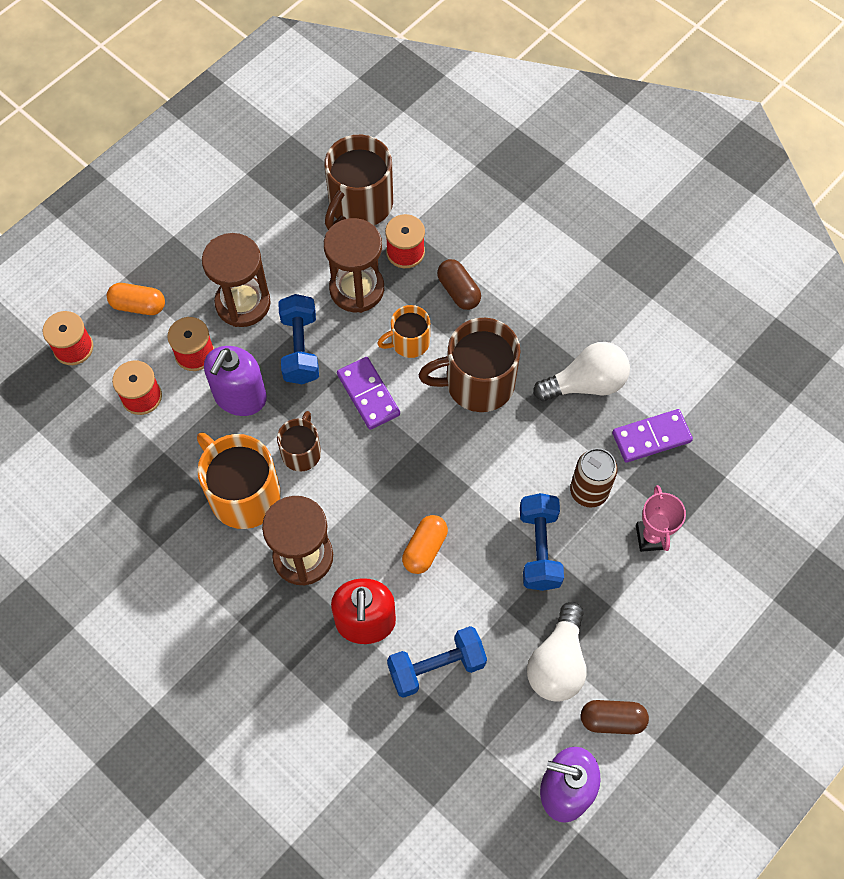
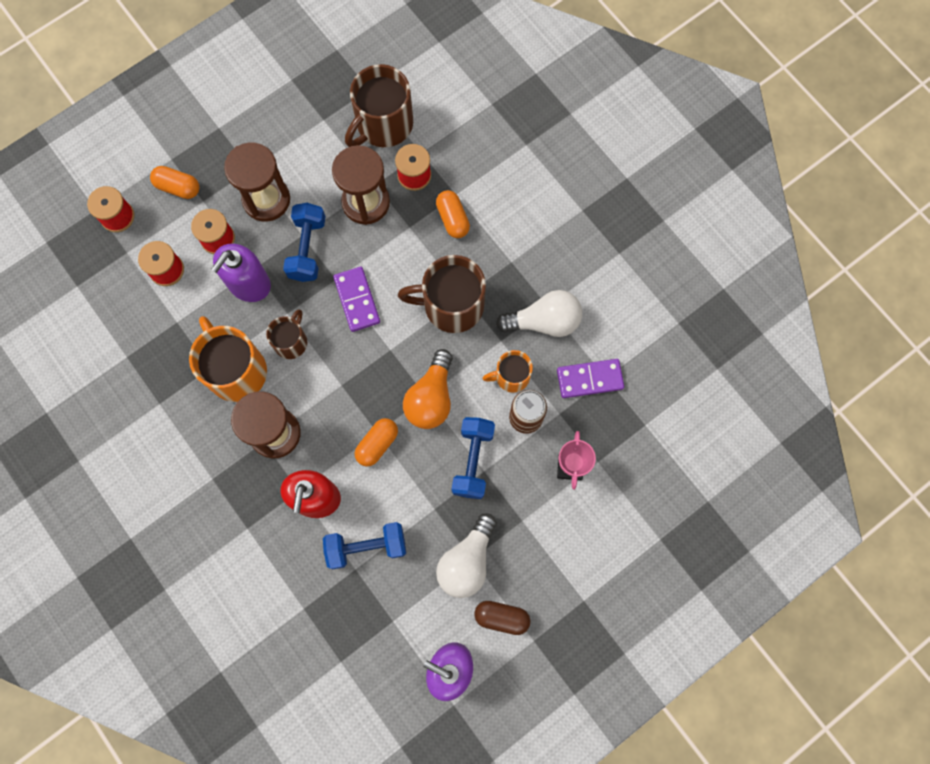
camera: 10 degrees right, 10 degrees up
(409, 342) = (400, 258): orange mug -> orange mug (511, 376)
(458, 291) = (452, 219): brown capsule -> orange capsule
(476, 487) = (431, 398): none -> orange light bulb

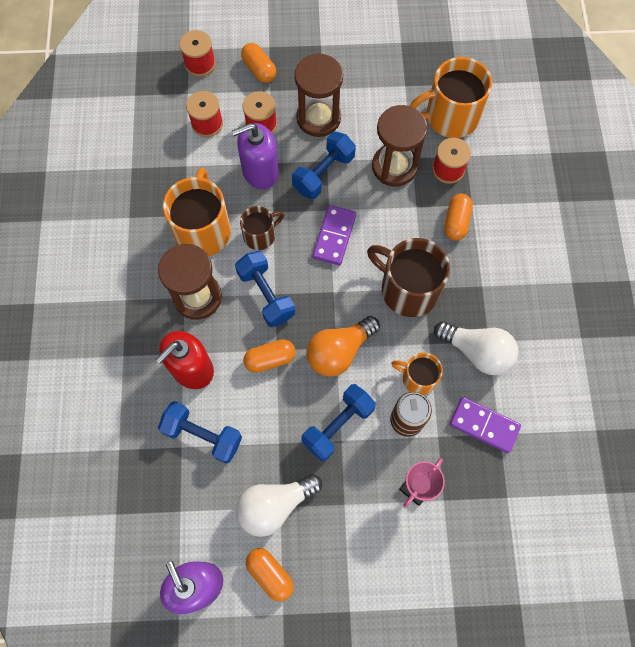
camera: 35 degrees right, 5 degrees down
(334, 391) = (266, 295): none -> blue dumbbell
(383, 125) = (450, 117): brown mug -> orange mug
(501, 617) = (270, 574): brown capsule -> orange capsule

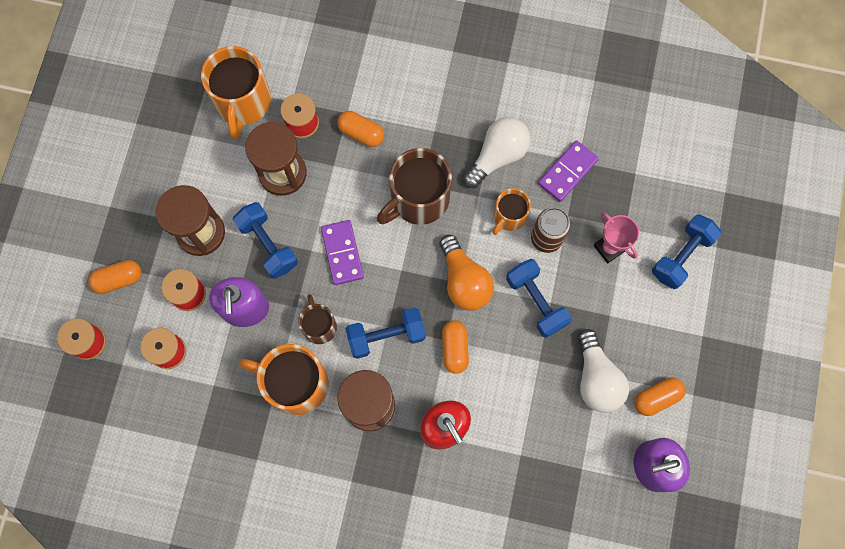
camera: 75 degrees left, 5 degrees up
(203, 435) = (514, 431): blue dumbbell -> blue dumbbell (681, 256)
(334, 236) = (342, 253): purple domino -> purple domino turned 45 degrees clockwise

